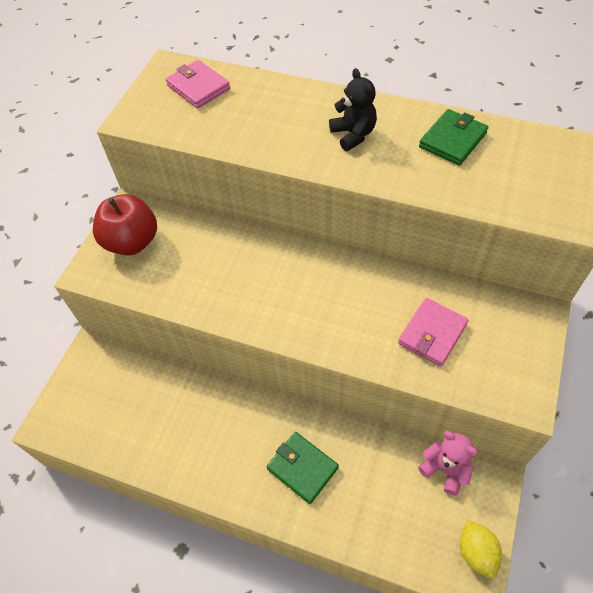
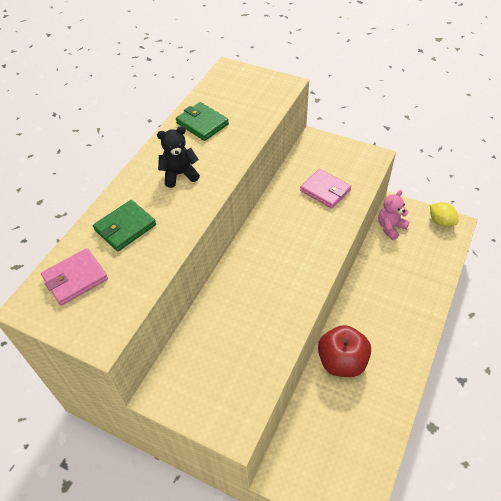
camera: 85 degrees left, 5 degrees down
(132, 242) = (204, 389): red apple -> red apple (342, 361)
(302, 468) = (393, 306): green wallet -> green wallet (125, 227)
(476, 552) = (441, 222): yellow lemon -> yellow lemon turned 60 degrees clockwise

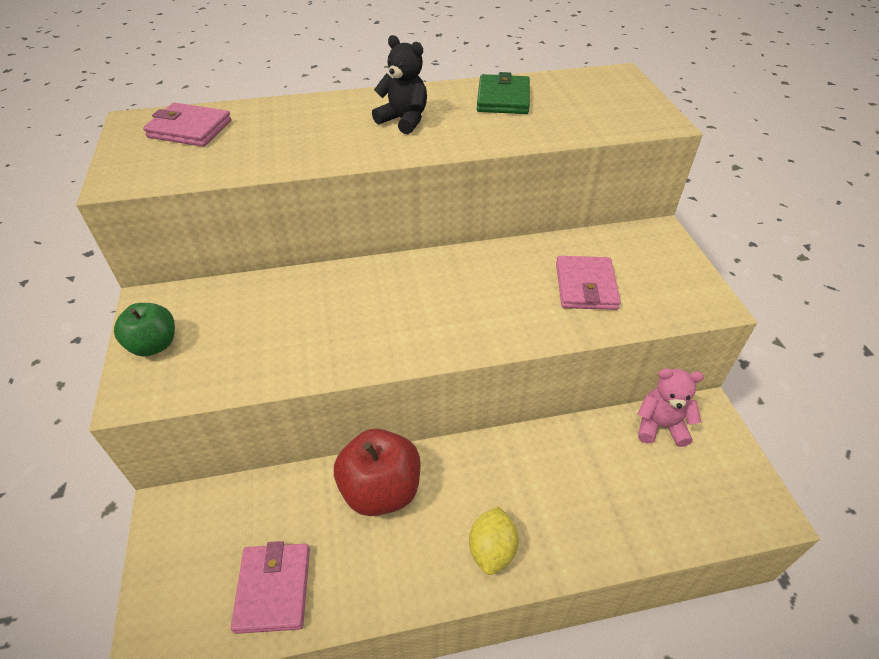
camera: 50 degrees right, 5 degrees down
(125, 227) = (287, 124): green wallet -> none
(201, 405) = (154, 345): none -> green apple
(365, 441) = (273, 589): none -> pink wallet
(441, 222) = (748, 486): yellow lemon -> yellow lemon (492, 550)

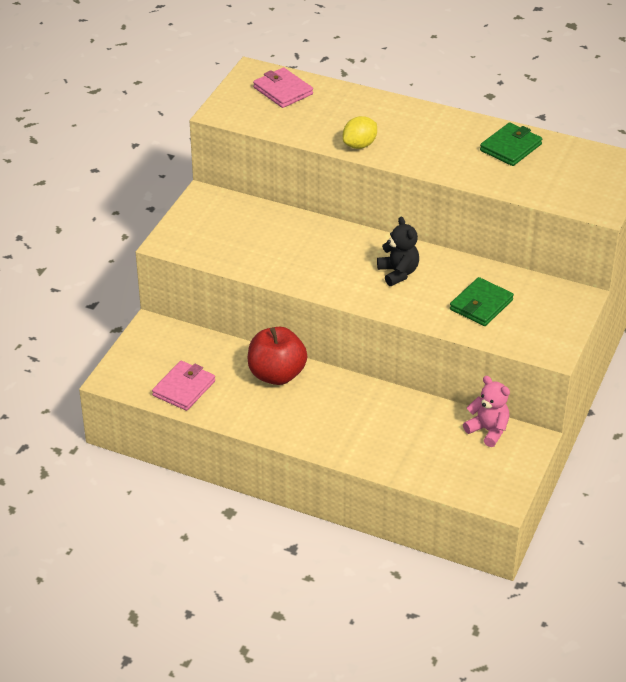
camera: 35 degrees right, 5 degrees down
(154, 345) = (192, 222): green apple -> none
(404, 120) = (423, 137): black teddy bear -> black teddy bear (398, 273)
(492, 550) = (315, 431): yellow lemon -> yellow lemon (359, 145)
(586, 286) = (481, 305): pink wallet -> green wallet

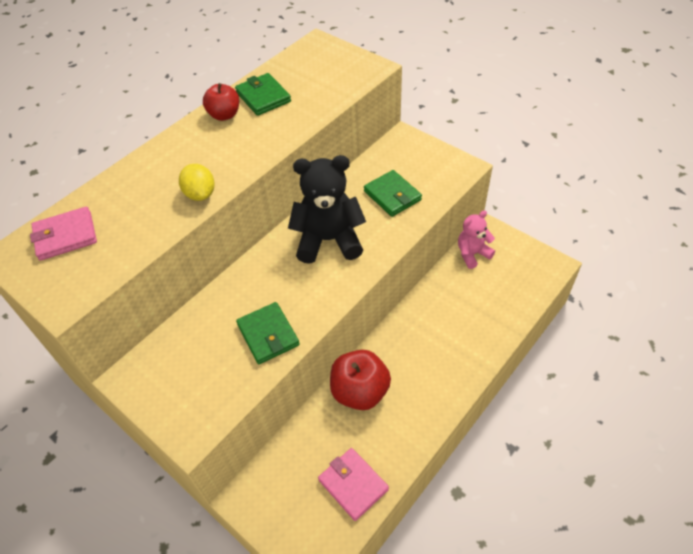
camera: 70 degrees left, 10 degrees up
(273, 260) = (268, 335): none -> green wallet
(398, 273) = (328, 240): black teddy bear -> black teddy bear, size x1.70
(471, 131) = (224, 115): none -> red apple

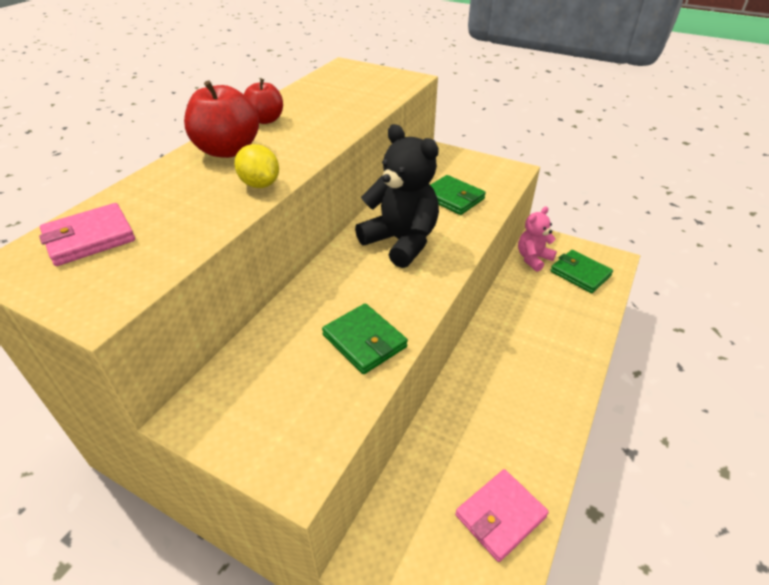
camera: 15 degrees left, 10 degrees down
(263, 97) = (304, 104): green wallet -> green wallet (580, 274)
(328, 240) = (401, 242): black teddy bear -> black teddy bear turned 60 degrees clockwise
(353, 485) = (500, 516): pink wallet -> pink wallet turned 75 degrees counterclockwise
(360, 392) = (468, 406): red apple -> red apple (227, 150)

